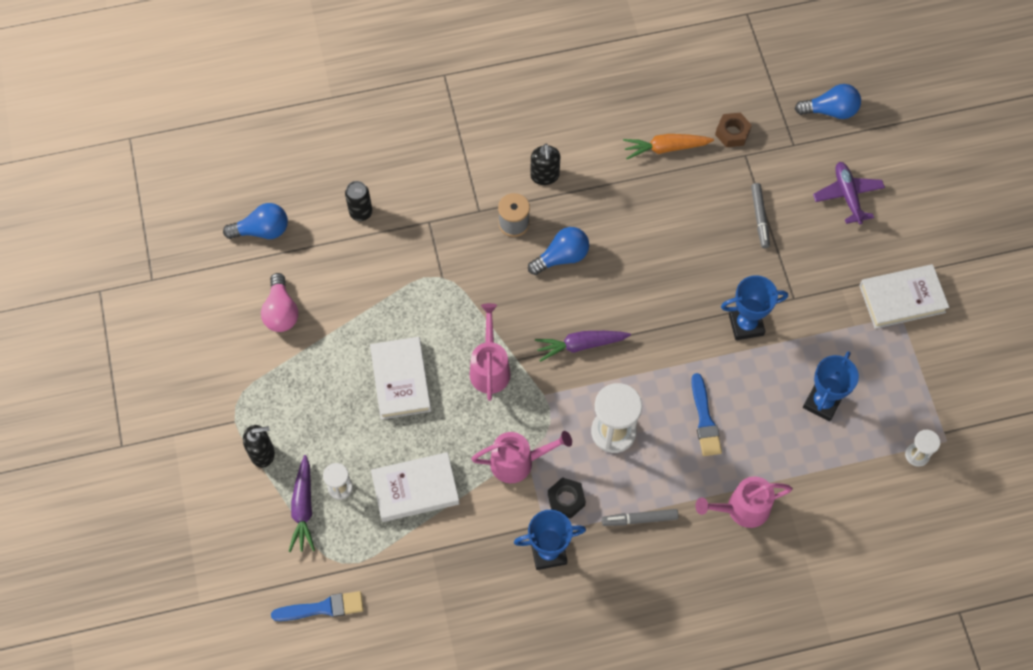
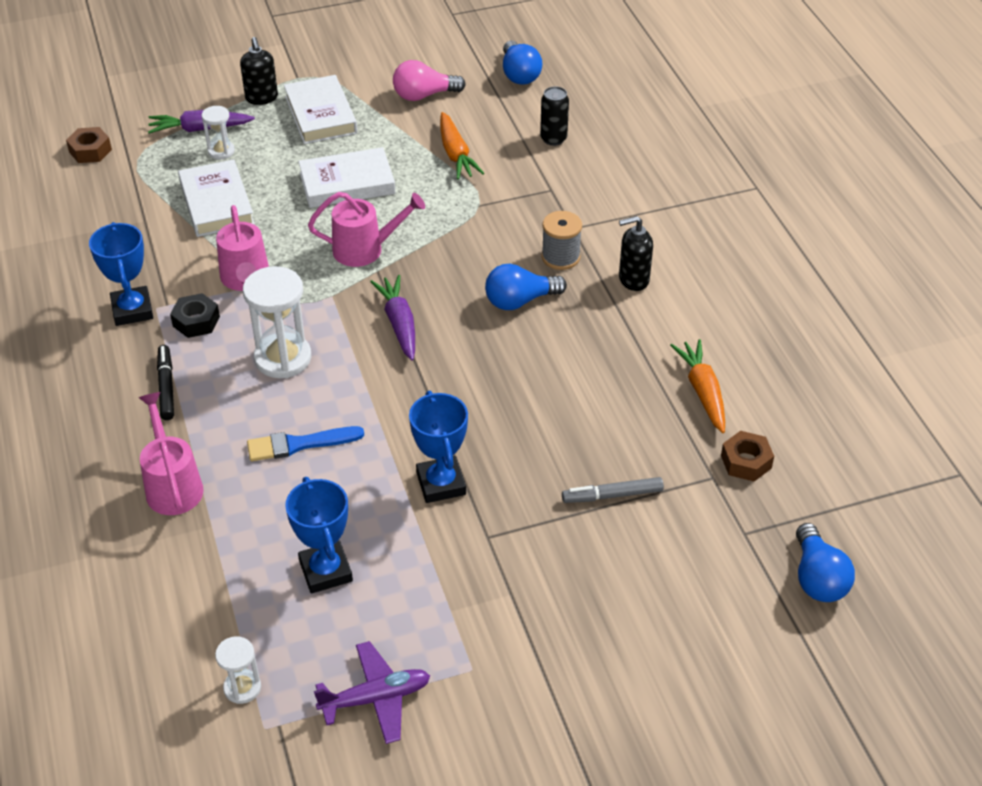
camera: 85 degrees right, 20 degrees down
(322, 608) = (90, 151): blue brush -> brown nut
(371, 290) = (456, 154): none -> orange carrot
(562, 257) = (520, 301): blue light bulb -> blue light bulb turned 105 degrees clockwise
(640, 519) = (166, 387): grey marker -> black marker
(822, 402) = (325, 571): blue trophy -> blue trophy turned 45 degrees clockwise
(847, 195) = (670, 601): purple plane -> purple plane (375, 698)
(902, 299) = (501, 671): white book -> white book (320, 115)

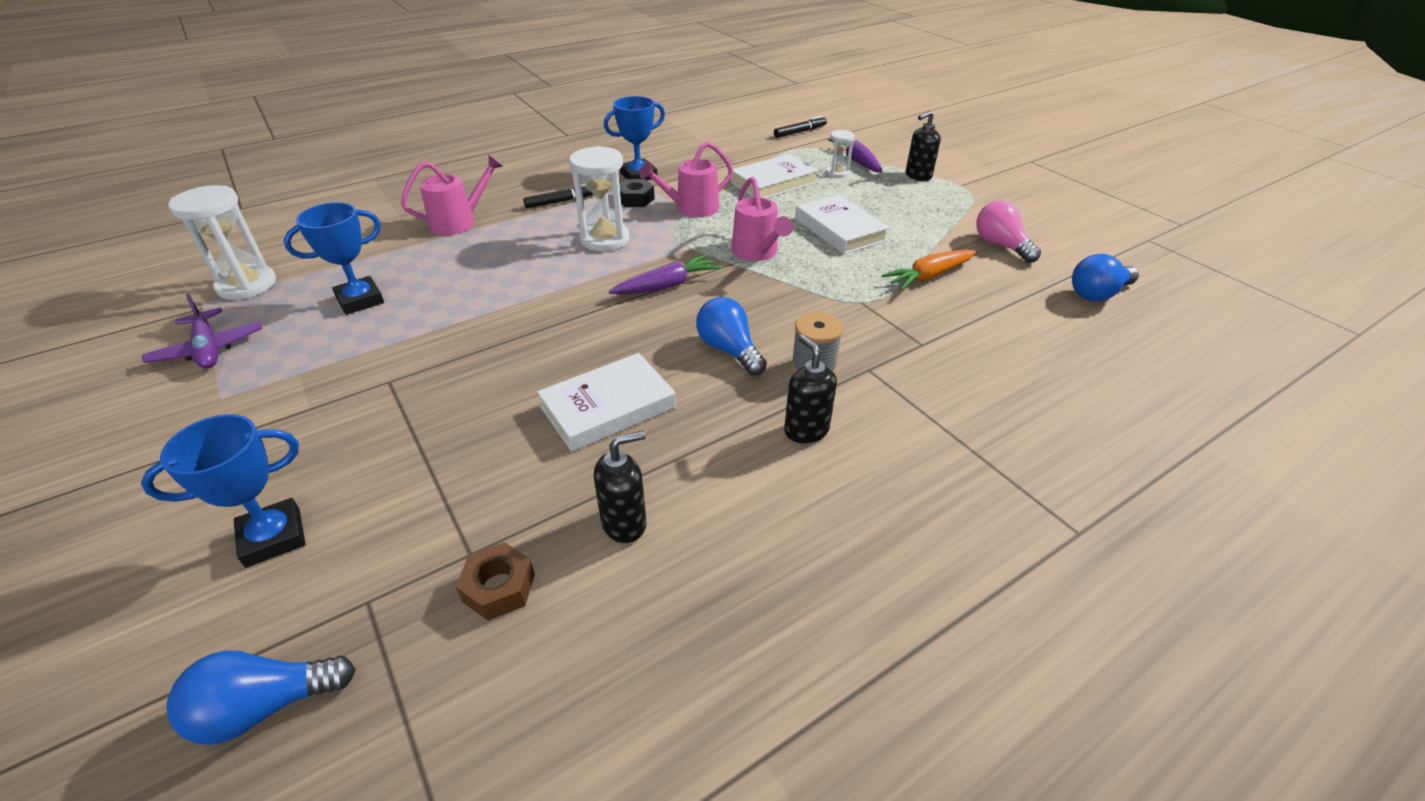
camera: 75 degrees right, 5 degrees down
(90, 151) = (799, 132): brown nut -> black marker
(242, 688) = (247, 285): white hourglass -> white hourglass, size x1.85
(299, 444) = (505, 264): blue brush -> none
(320, 115) = (921, 203): white book -> white book (608, 407)
(441, 484) = (460, 342): blue trophy -> blue trophy (273, 537)
(553, 139) = (1010, 333): black can -> none
(613, 495) = (440, 463): grey marker -> none
(702, 392) = (624, 523): orange carrot -> black soap dispenser

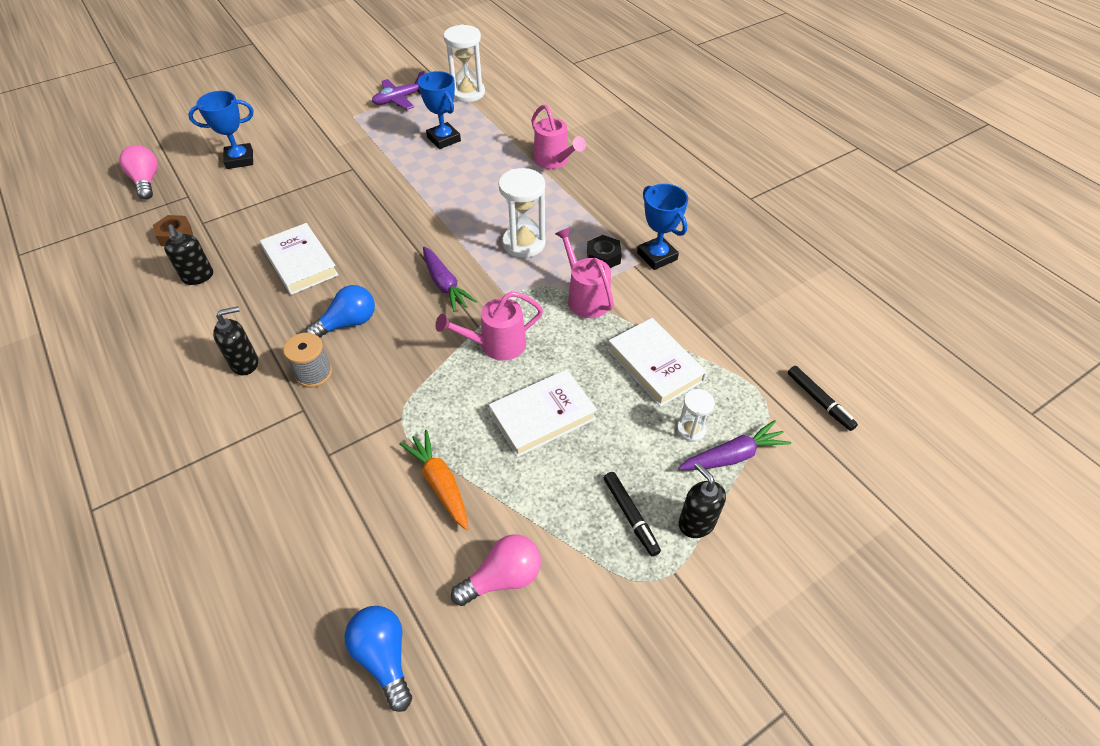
camera: 90 degrees right, 10 degrees up
(266, 706) = (146, 181): blue light bulb -> pink light bulb
(273, 537) = (240, 159): blue trophy -> blue trophy turned 75 degrees counterclockwise
(561, 201) = (594, 211): black marker -> black marker (630, 515)

